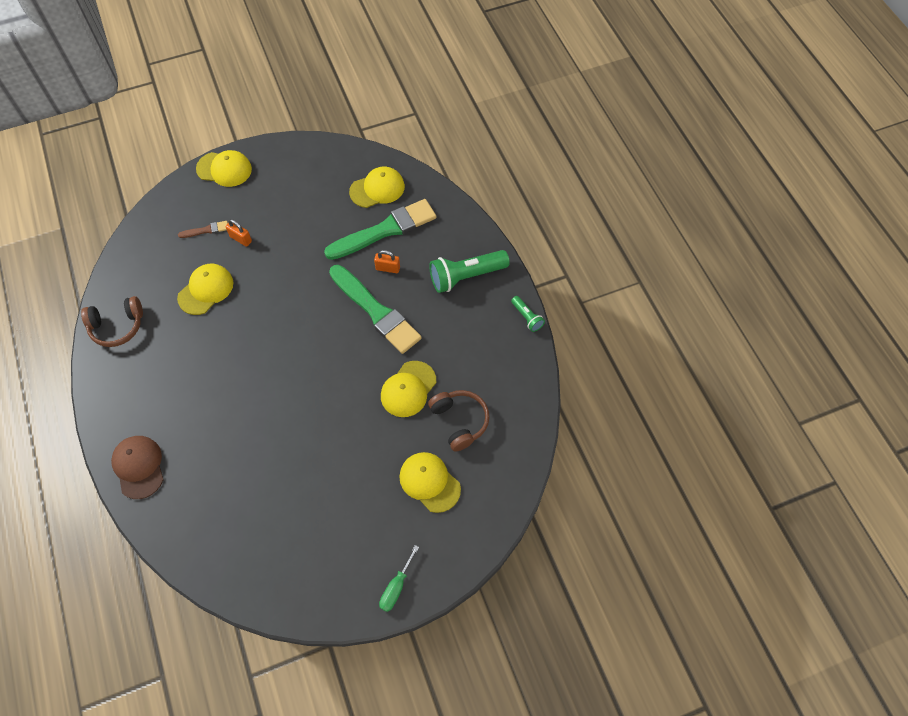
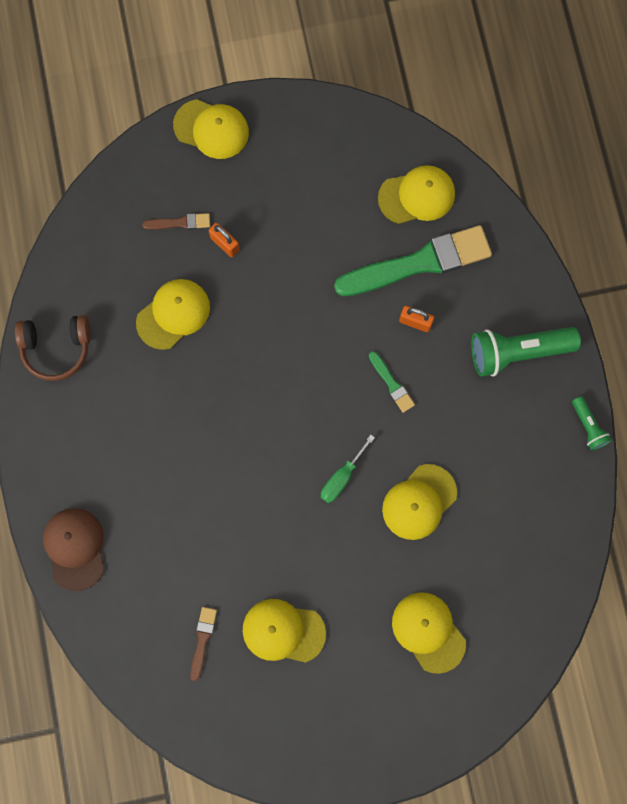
camera: 10 degrees right, 15 degrees up
(248, 519) = (202, 640): none -> brown brush
(313, 501) = (283, 631): none -> yellow cap
(376, 311) = (391, 384): green brush -> green brush, size x0.43
(396, 587) = (370, 756): green screwdriver -> green screwdriver (341, 477)
(460, 421) = (478, 558): brown headphones -> none

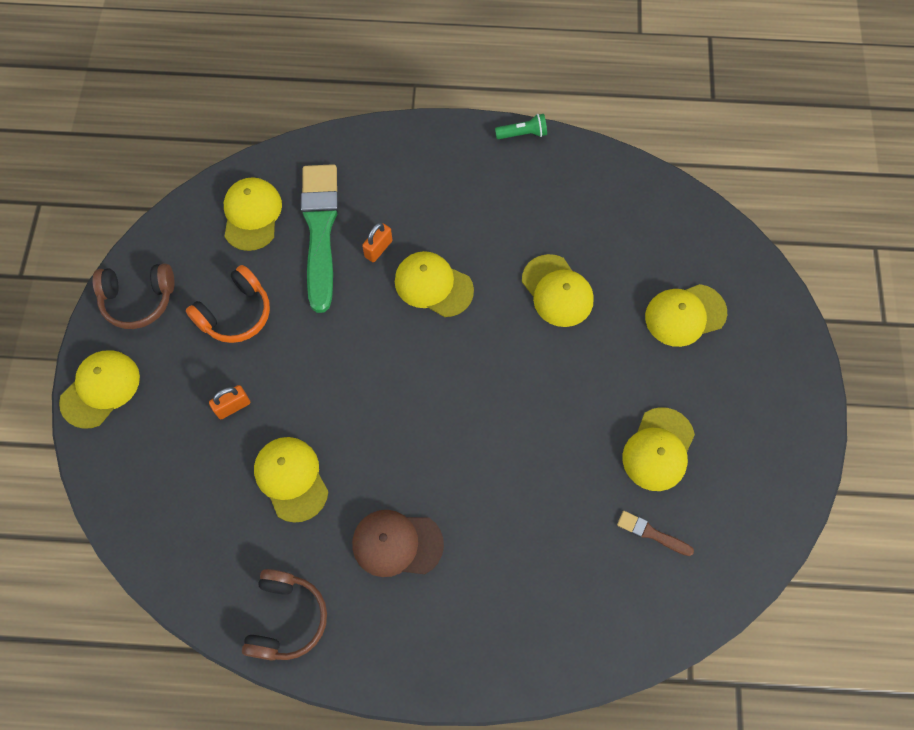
camera: 75 degrees left, 10 degrees down
(75, 548) = (522, 651): brown cap -> brown cap (397, 544)
(180, 223) = (191, 447): brown brush -> none
(302, 128) = (138, 300): none -> brown headphones
(313, 216) = (235, 313): none -> orange headphones
(341, 477) = (515, 354): green screwdriver -> none
(391, 384) = (433, 285): green brush -> yellow cap
(517, 352) = (436, 171): green flashlight -> none

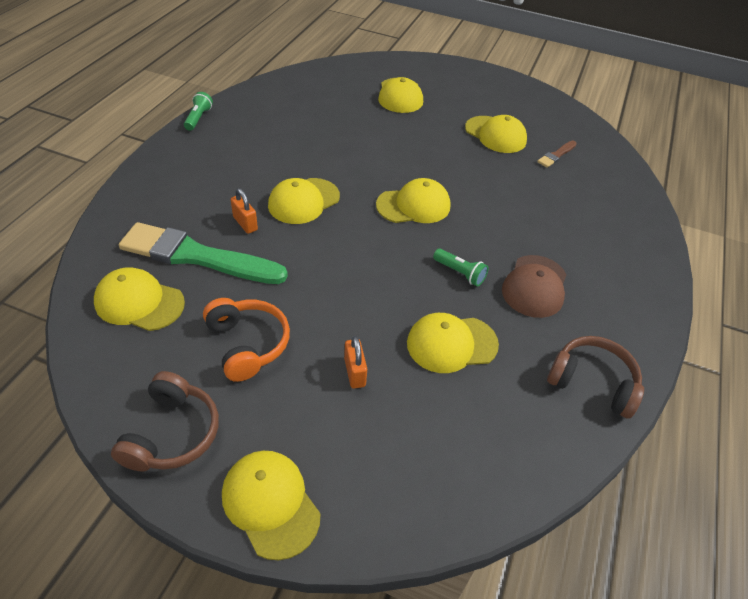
camera: 75 degrees left, 20 degrees down
(387, 464) = (460, 273): none -> green flashlight
(557, 291) = (349, 141): yellow cap -> yellow cap (413, 205)

